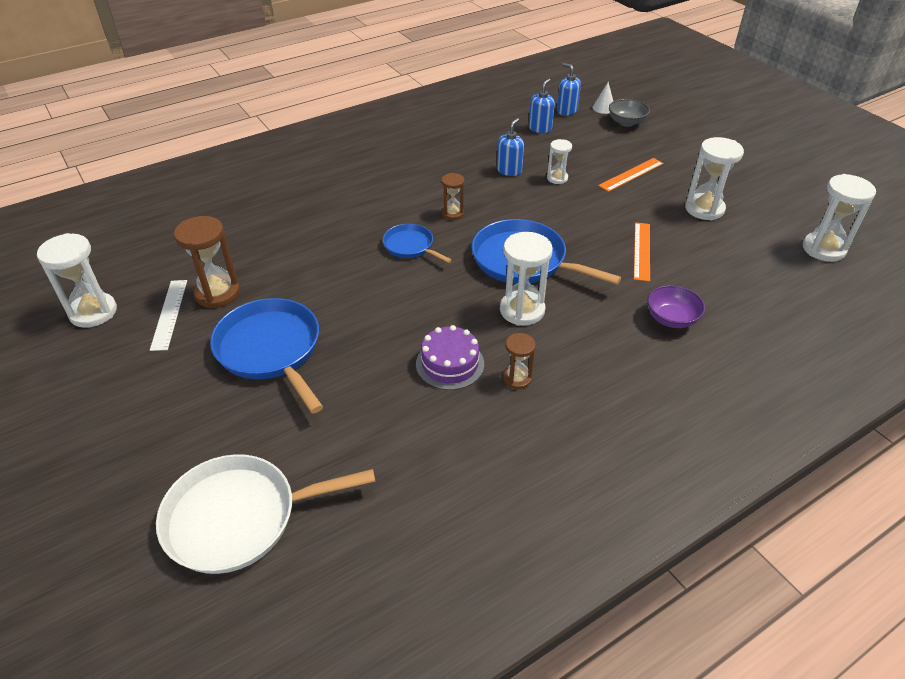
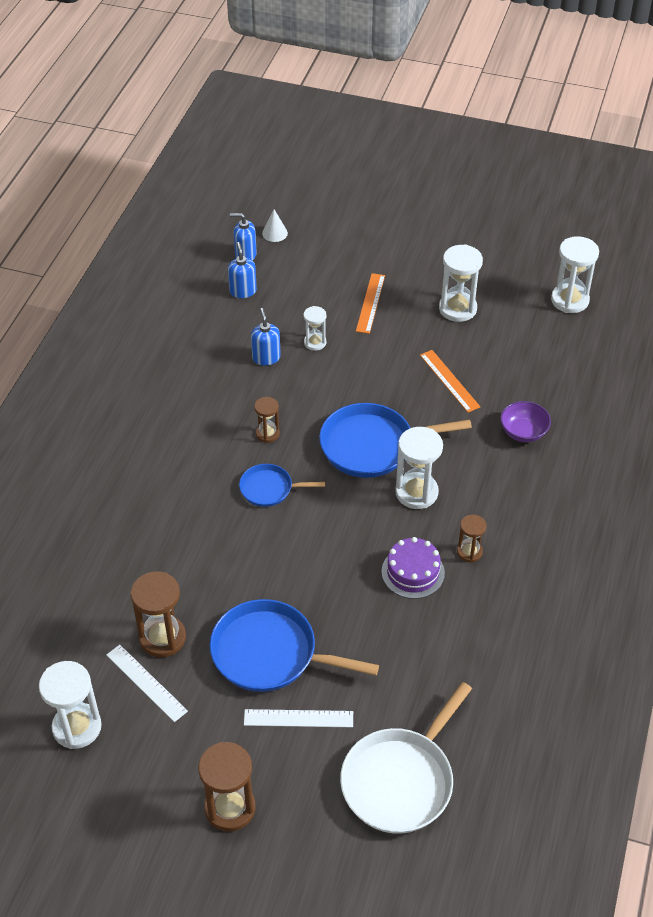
camera: 40 degrees left, 5 degrees up
(100, 437) = (230, 808): none -> brown hourglass
(229, 409) = (298, 718): none -> white ruler
(626, 122) = (311, 241): grey bowl -> none

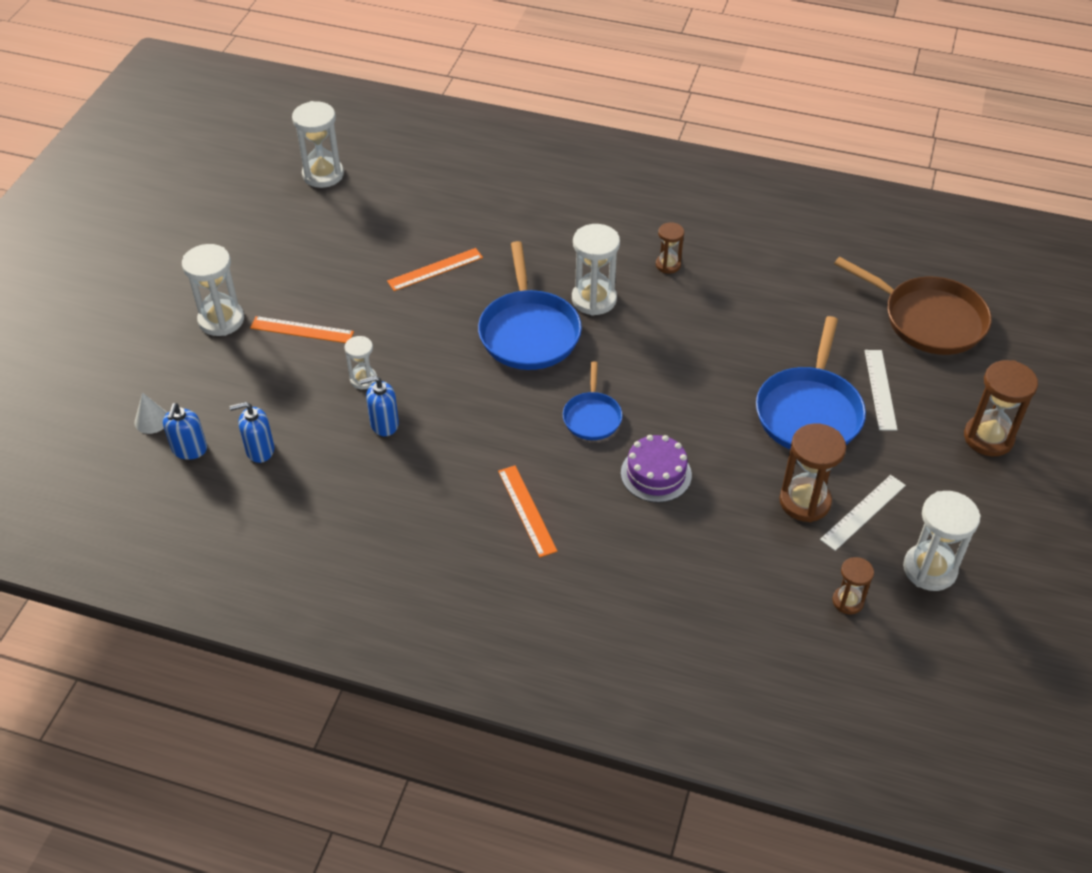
camera: 90 degrees left, 0 degrees up
(171, 445) = (526, 510): none -> orange ruler
(267, 434) = (509, 420): brown hourglass -> brown hourglass (848, 601)
(400, 780) = (929, 320): white pan -> brown pan
(413, 572) = (696, 305): purple cake -> purple cake (656, 474)
(457, 309) = (323, 258): white hourglass -> white hourglass (221, 320)
(523, 432) = (511, 220): purple bowl -> none

